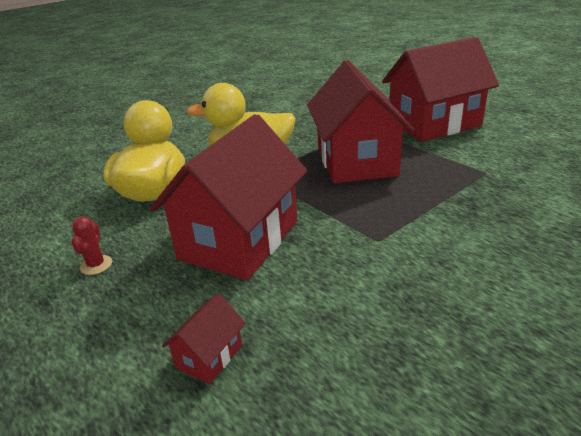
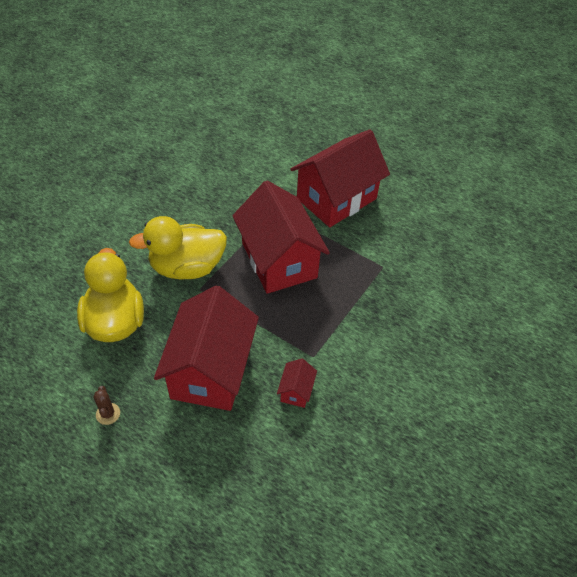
camera: 20 degrees left, 20 degrees up
(96, 265) = (108, 414): red cactus -> brown cactus
(209, 356) = (227, 479): red house -> red house (296, 391)

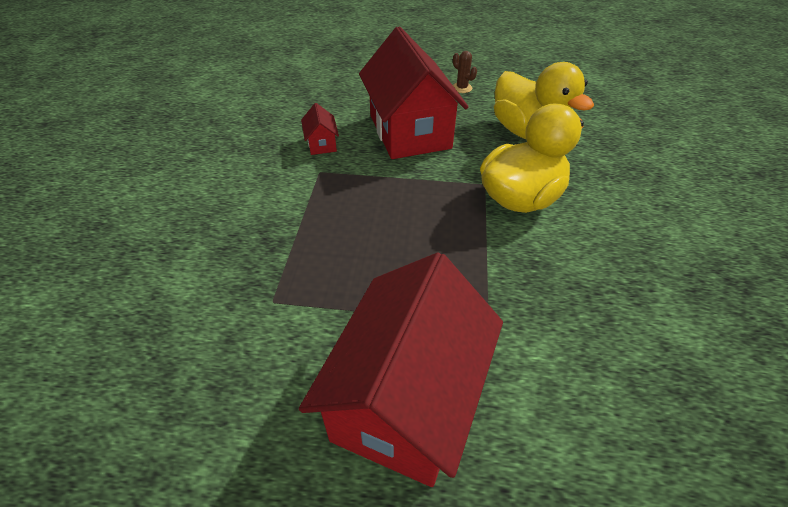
camera: 155 degrees right, 5 degrees down
(279, 260) = (424, 249): red house -> none

